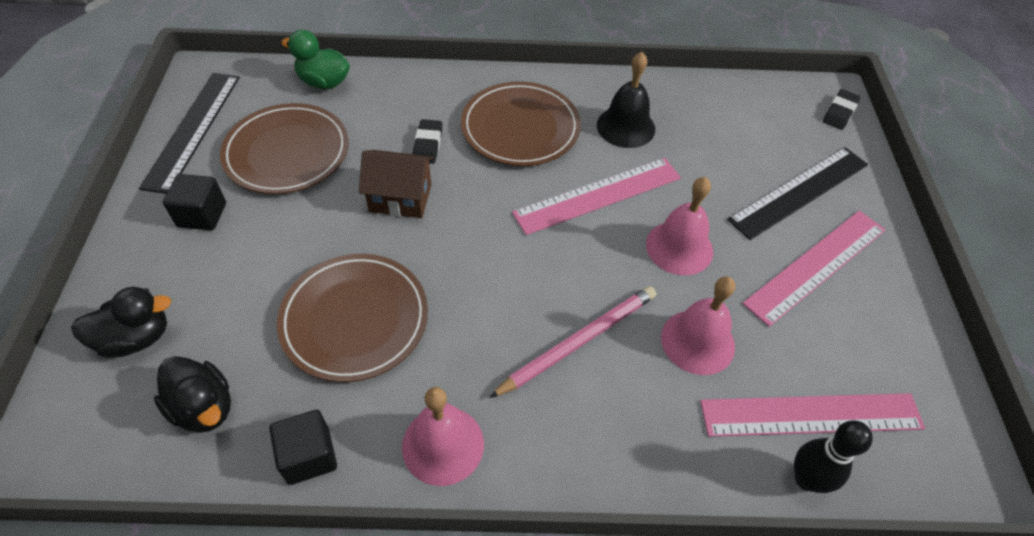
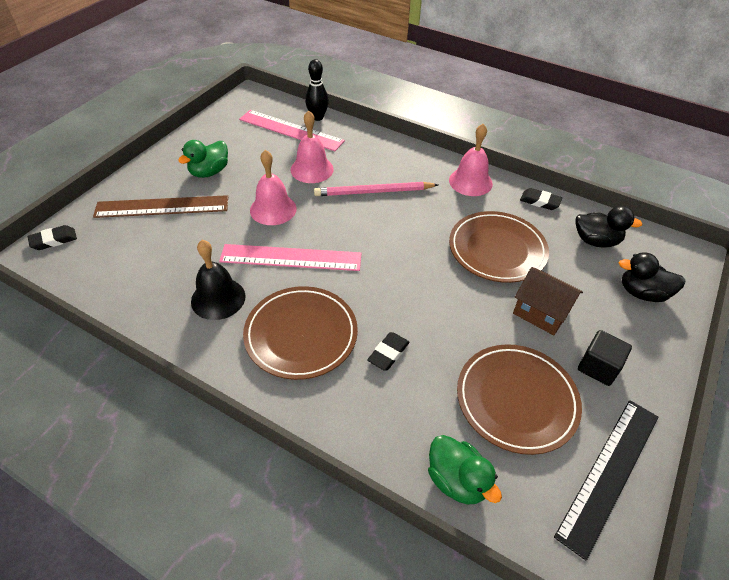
camera: 150 degrees left, 5 degrees down
(204, 407) = (595, 241): black duck -> black duck turned 120 degrees clockwise
(309, 456) = (540, 201): black cube -> black eraser
(400, 198) = (434, 315): brown house -> brown house (541, 312)
(799, 191) = (162, 207): black ruler -> brown ruler
(816, 266) = (209, 172): pink ruler -> green duck

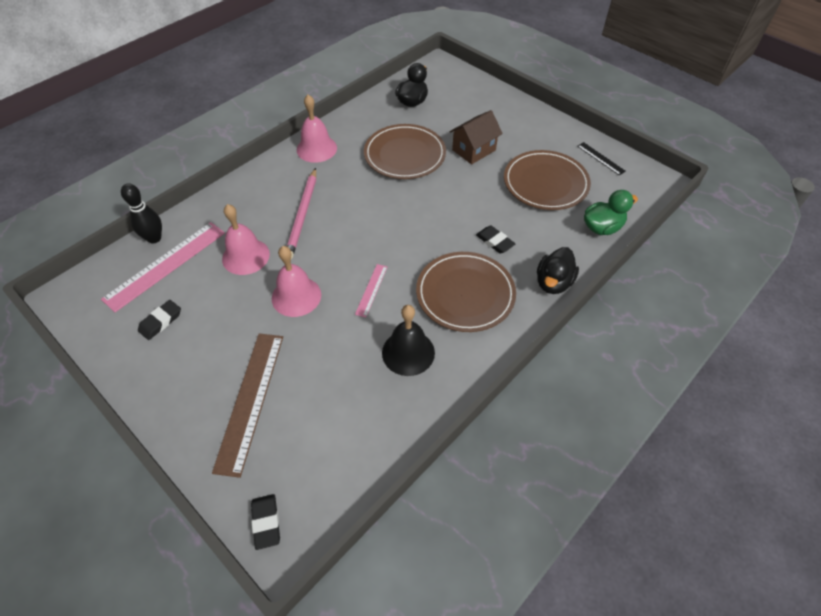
camera: 75 degrees left, 5 degrees up
(209, 172) = (206, 350): green duck -> none
(291, 258) = (371, 290): pink ruler -> pink ruler, size x0.49
(540, 201) = (358, 116): black eraser -> black eraser (160, 321)
(598, 367) = (525, 138): black cube -> none
(609, 473) = (600, 158): black ruler -> black ruler, size x0.49
(642, 293) = (468, 97): black duck -> black duck (553, 282)

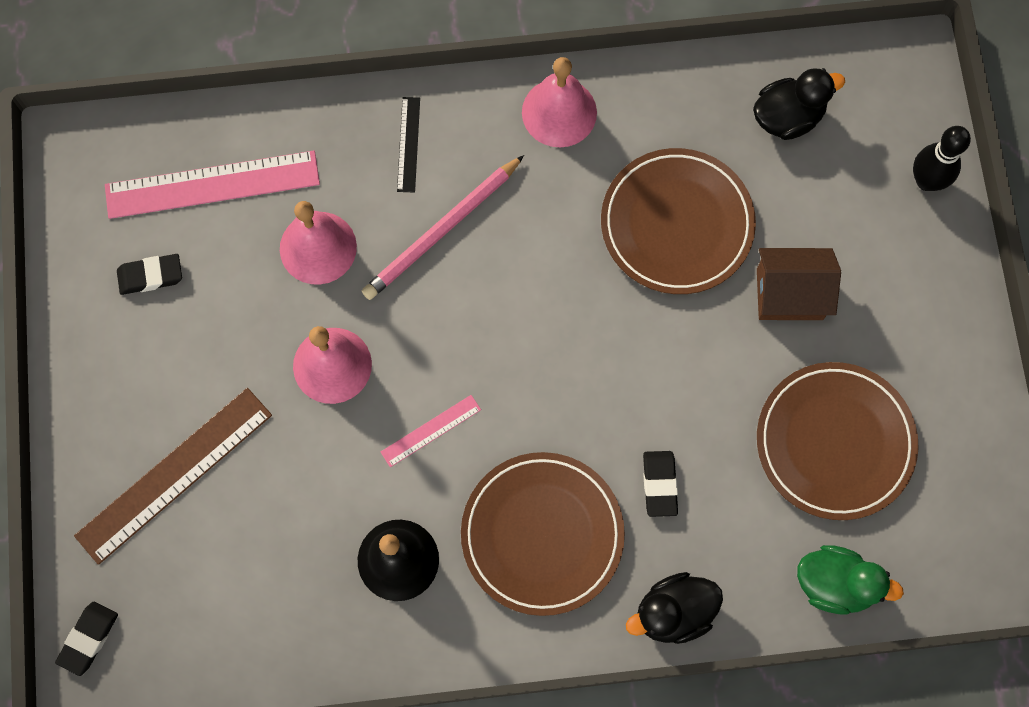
camera: 40 degrees right, 20 degrees up
(154, 238) = (227, 124): black bowling pin -> black bowling pin (926, 181)
(600, 158) = (971, 463): black ruler -> black ruler (408, 144)

